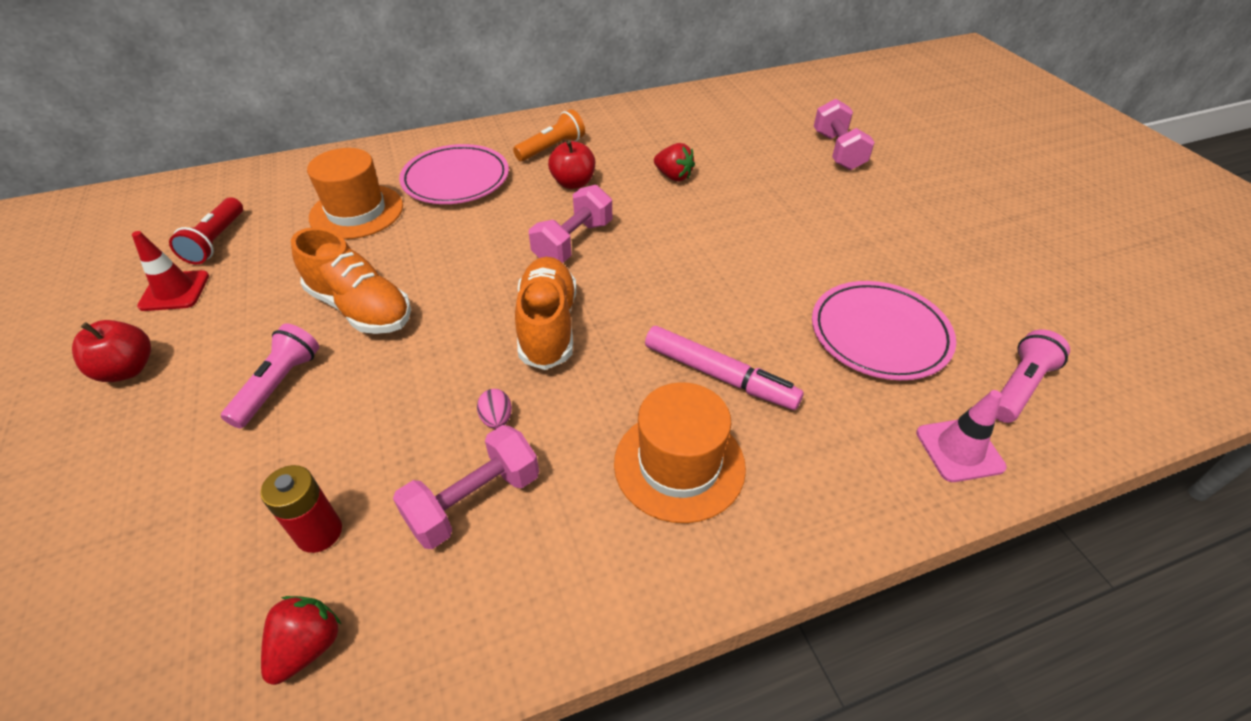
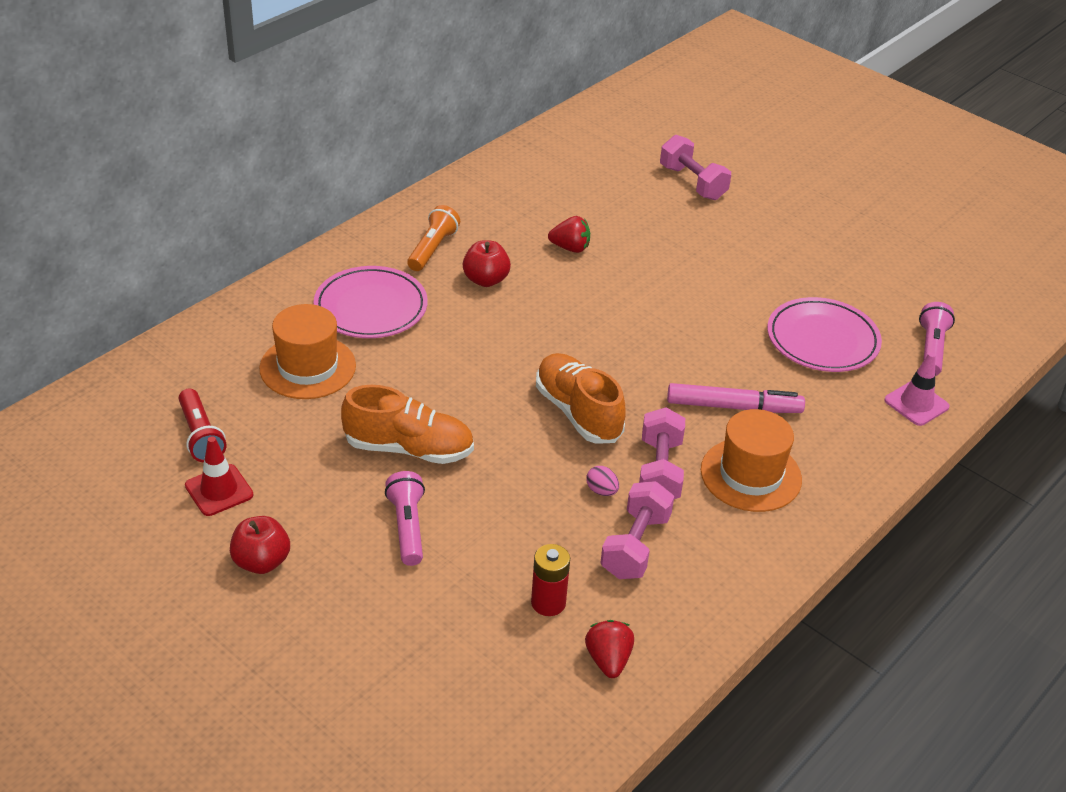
camera: 30 degrees left, 5 degrees down
(573, 242) = (536, 336): pink dumbbell -> pink dumbbell (659, 471)

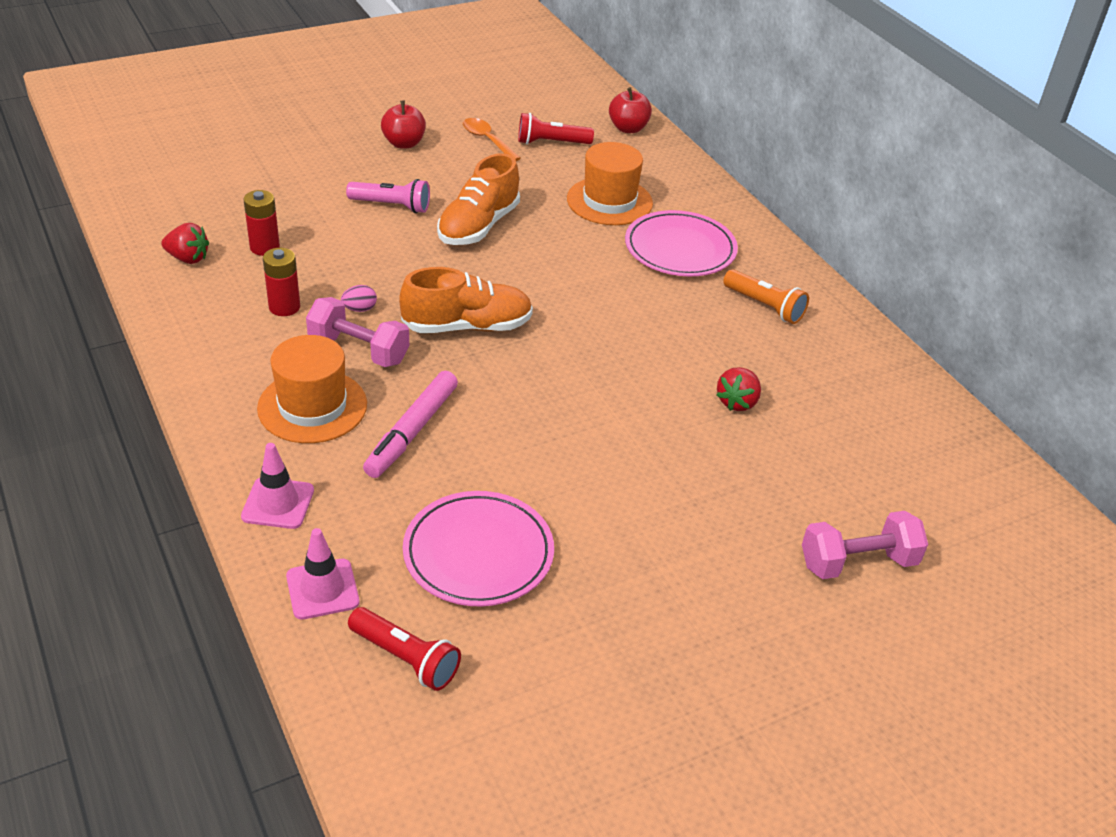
camera: 110 degrees right, 0 degrees up
(219, 490) = (487, 140): red traffic cone -> orange spoon
(486, 280) = (698, 326): red apple -> red apple (628, 128)
(635, 546) = (284, 307): pink dumbbell -> red battery
(865, 455) = (278, 503): none -> pink traffic cone
(931, 349) = (405, 658): pink flashlight -> red flashlight

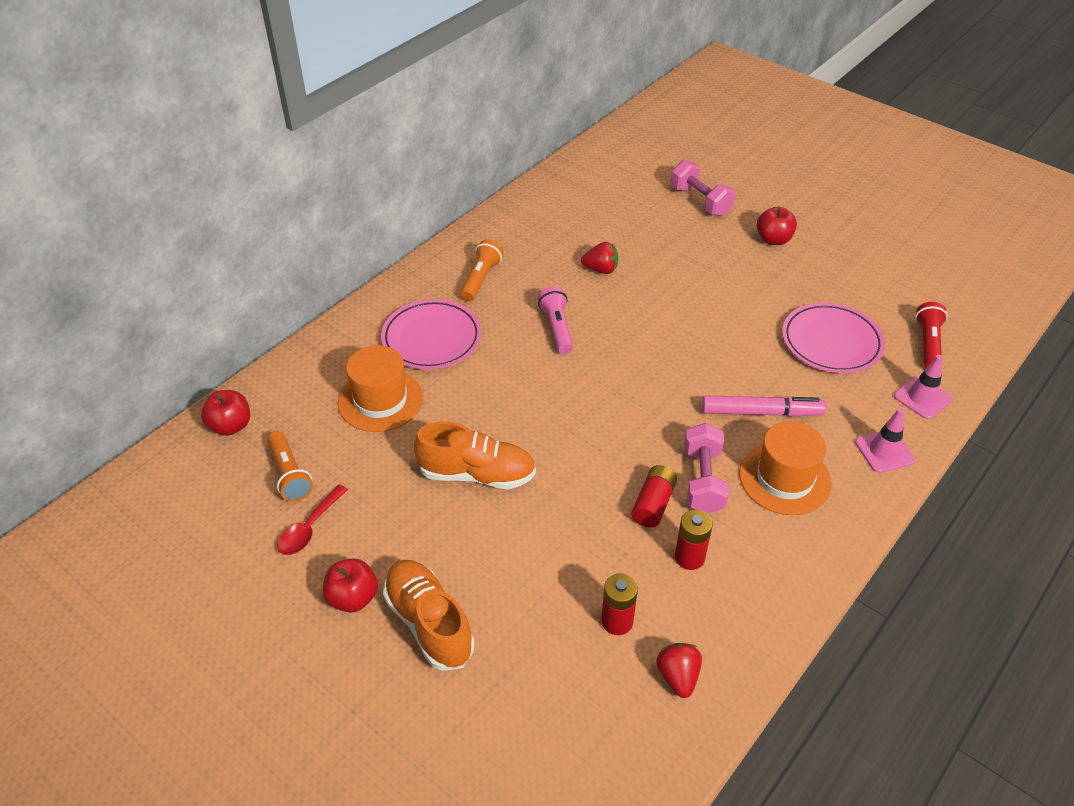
camera: 110 degrees left, 5 degrees up
(359, 309) = (653, 504): pink egg -> red battery
(391, 206) = (482, 553): pink flashlight -> pink flashlight (557, 328)
(467, 326) = (624, 428): orange shoe -> orange shoe (429, 623)
(487, 140) = (309, 528): orange spoon -> red spoon
(551, 143) = (289, 474): red flashlight -> orange flashlight
(726, 604) = (773, 239): none -> red apple

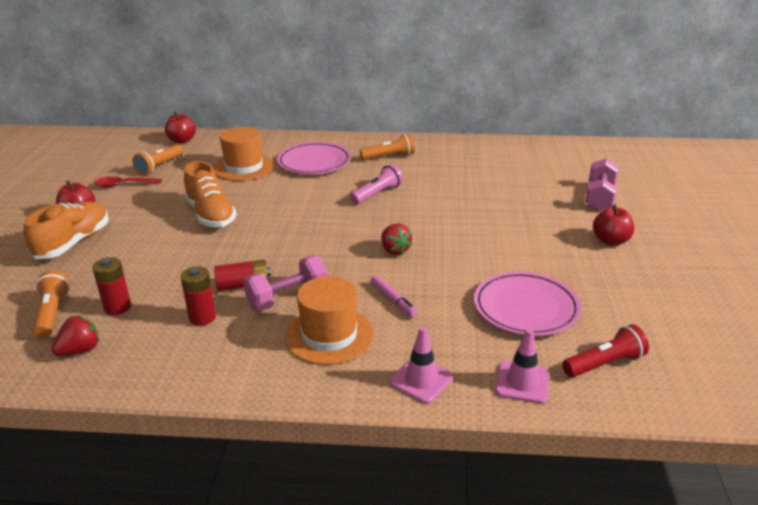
camera: 55 degrees right, 15 degrees down
(585, 684) = (52, 313): none -> orange flashlight
(601, 269) = (459, 188): red strawberry -> red strawberry (394, 250)
(761, 412) = (393, 300): pink marker -> pink marker, size x0.61

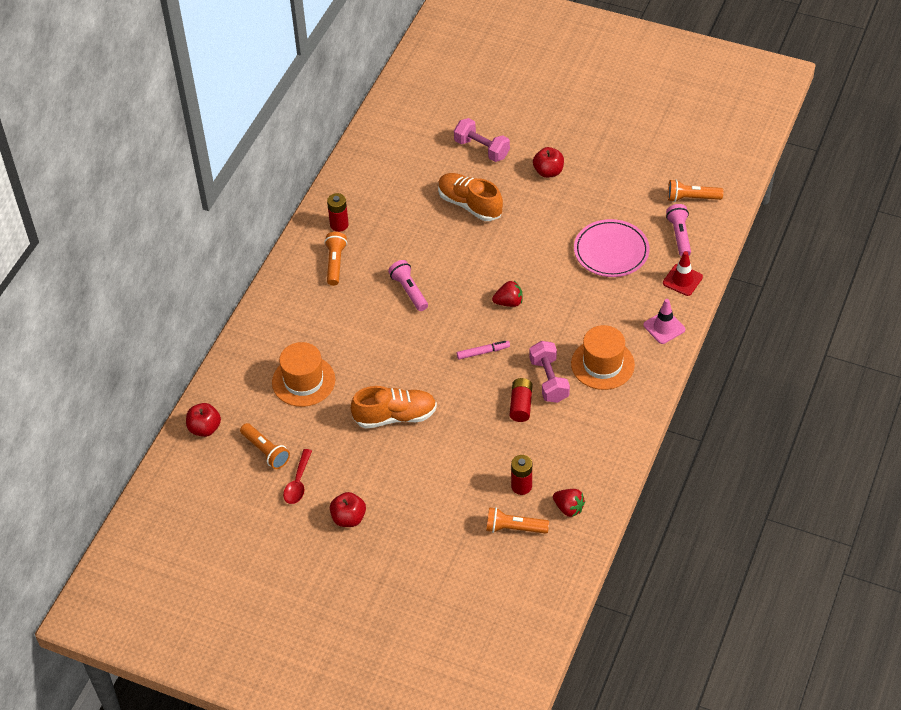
camera: 70 degrees left, 20 degrees up
(73, 243) = (404, 520): orange shoe -> orange shoe (469, 205)
(80, 350) = (568, 508): red strawberry -> red strawberry turned 150 degrees clockwise
(202, 317) = (555, 434): red battery -> red battery (339, 225)
(314, 162) = (319, 323): pink plate -> none
(393, 300) = (575, 320): pink marker -> pink marker (483, 352)
(522, 382) = (682, 280): pink traffic cone -> red traffic cone
(604, 364) = (679, 235): red flashlight -> pink flashlight
(687, 363) = (692, 198): none -> orange flashlight

